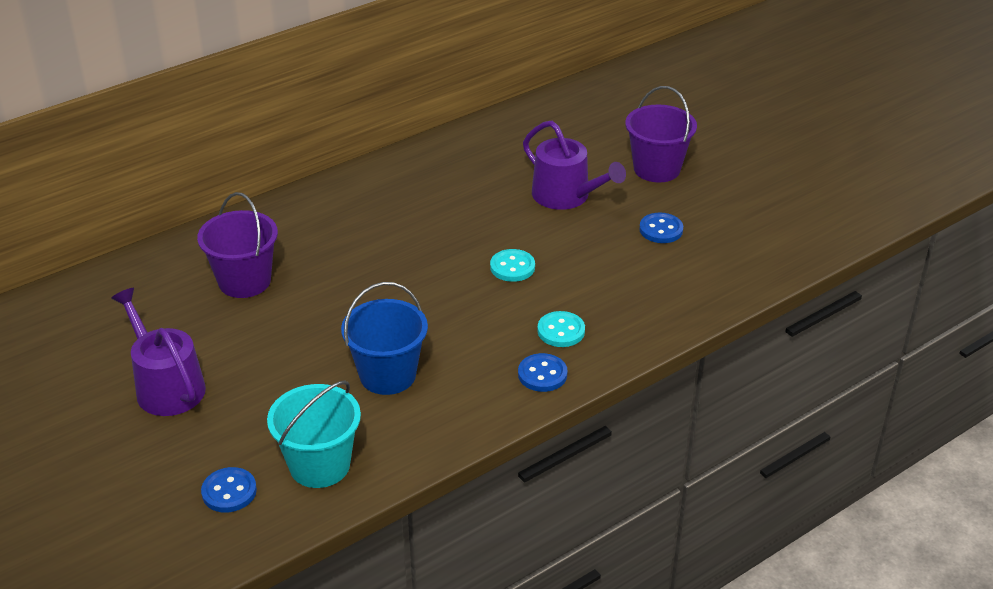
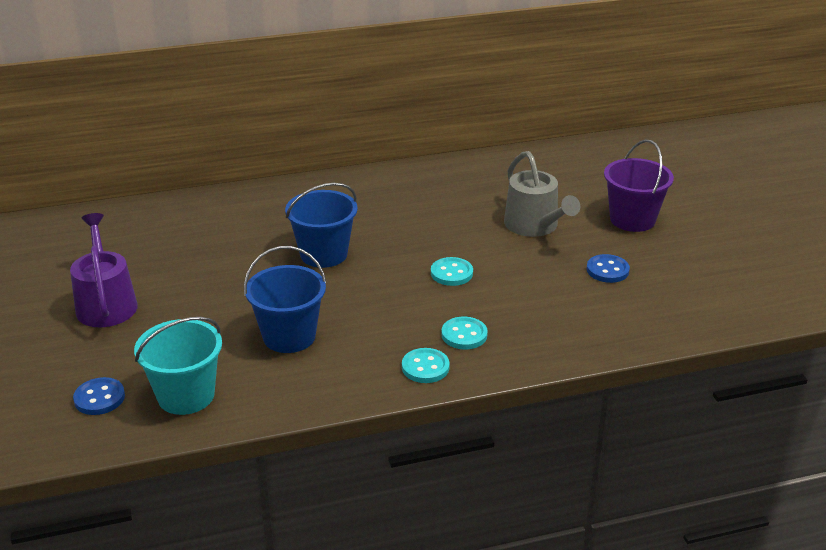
camera: 20 degrees right, 5 degrees down
(244, 281) = (219, 238): purple bucket -> none
(369, 275) = (323, 254): none -> blue bucket
(542, 374) = (425, 367): blue button -> turquoise button
(566, 196) = (534, 226): purple watering can -> grey watering can

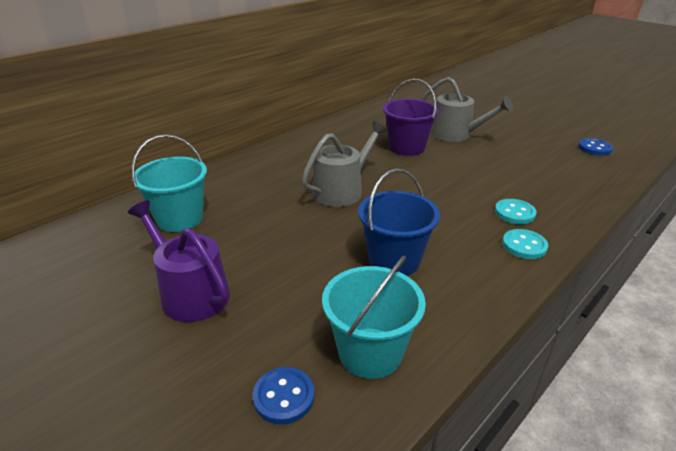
camera: 30 degrees left, 0 degrees up
(154, 236) = (179, 218): none -> turquoise bucket
(323, 254) = (342, 190): blue bucket -> grey watering can
(451, 273) = (448, 176): turquoise button -> none
(607, 270) = (534, 147): blue button -> blue button (594, 148)
(632, 219) = (503, 117): purple bucket -> purple bucket (407, 147)

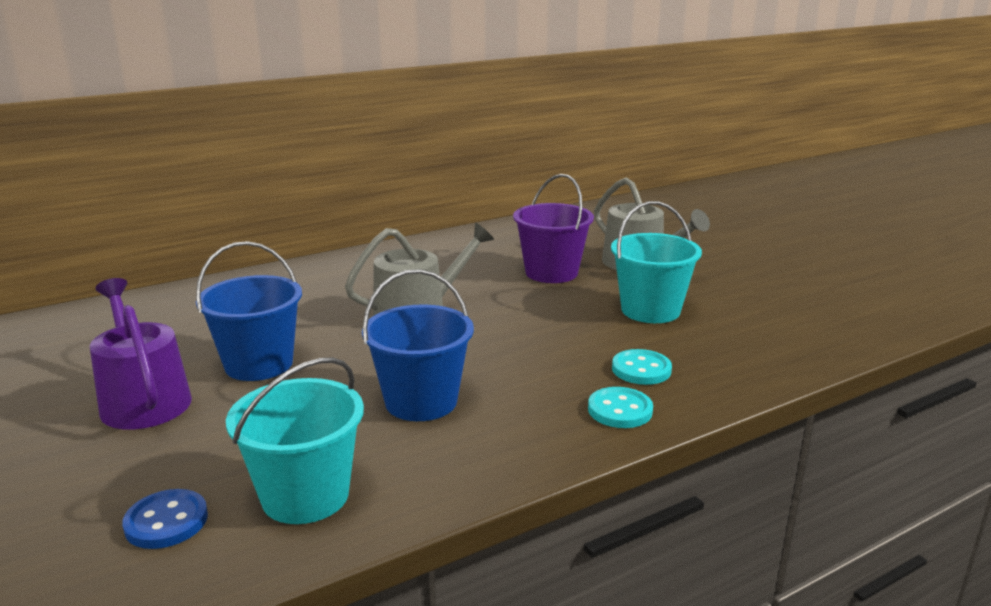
camera: 15 degrees right, 10 degrees down
(179, 218) = (190, 320): turquoise bucket -> turquoise bucket (650, 310)
(258, 248) = (259, 364): none -> blue bucket
(594, 148) = (846, 302): blue button -> none

